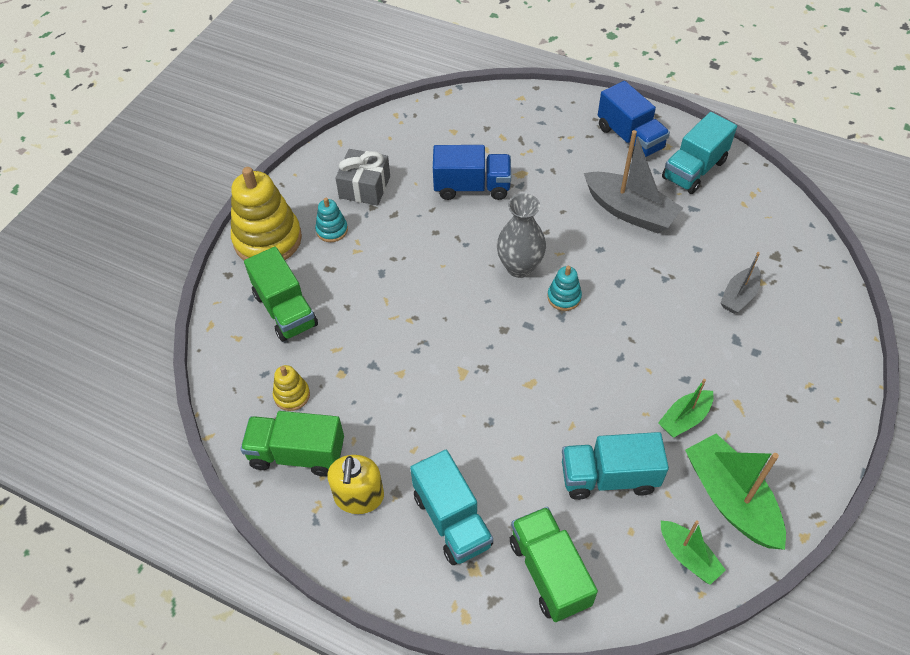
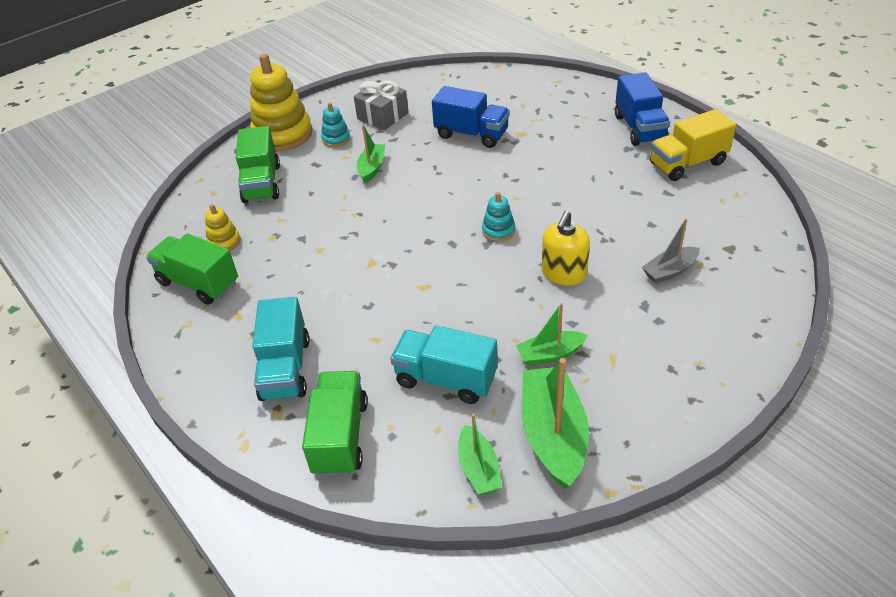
camera: 25 degrees right, 10 degrees down
(359, 497) = (223, 327): yellow soap dispenser -> yellow soap dispenser (563, 273)
(393, 257) = (372, 168): none -> green boat
(519, 267) = (474, 199): grey vase -> none
(630, 211) = (603, 182): grey boat -> none
(694, 170) = (687, 164): turquoise truck -> yellow truck

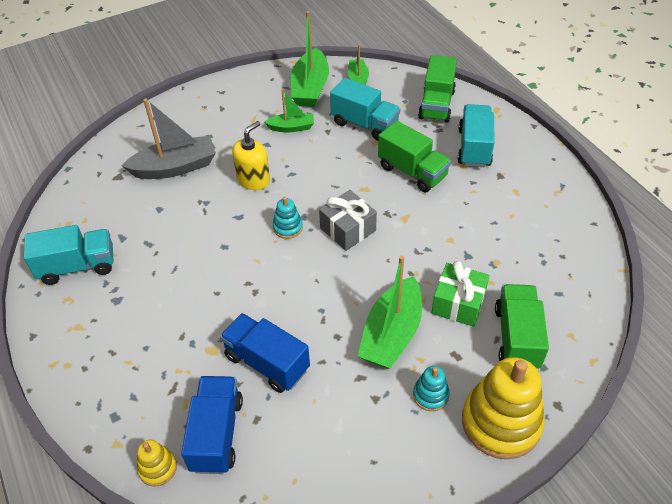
camera: 170 degrees left, 5 degrees up
(198, 283) = (557, 226): green truck -> green truck (412, 171)
(224, 242) = (543, 266): yellow stacking toy -> yellow stacking toy (158, 468)
(312, 198) = (458, 303): none -> green gift
(372, 168) = (391, 334): green boat -> green boat, size x1.76
(382, 116) = (366, 428): grey gift -> grey gift (348, 229)
(639, 128) = (83, 327): blue truck -> blue truck (216, 434)
(669, 271) = (175, 167): grey boat -> grey boat, size x1.76
(687, 164) = (78, 266): yellow truck -> turquoise truck

